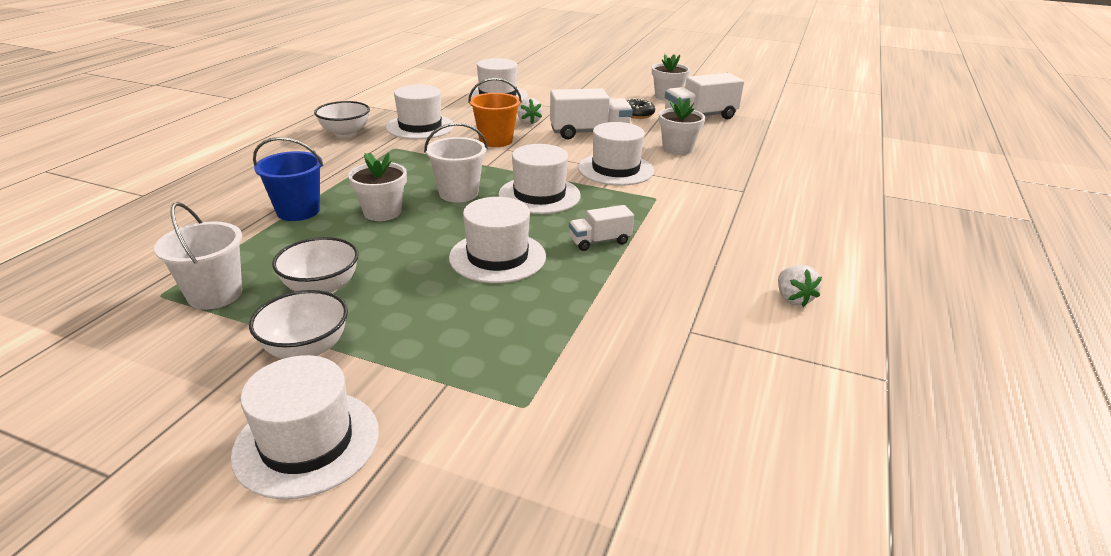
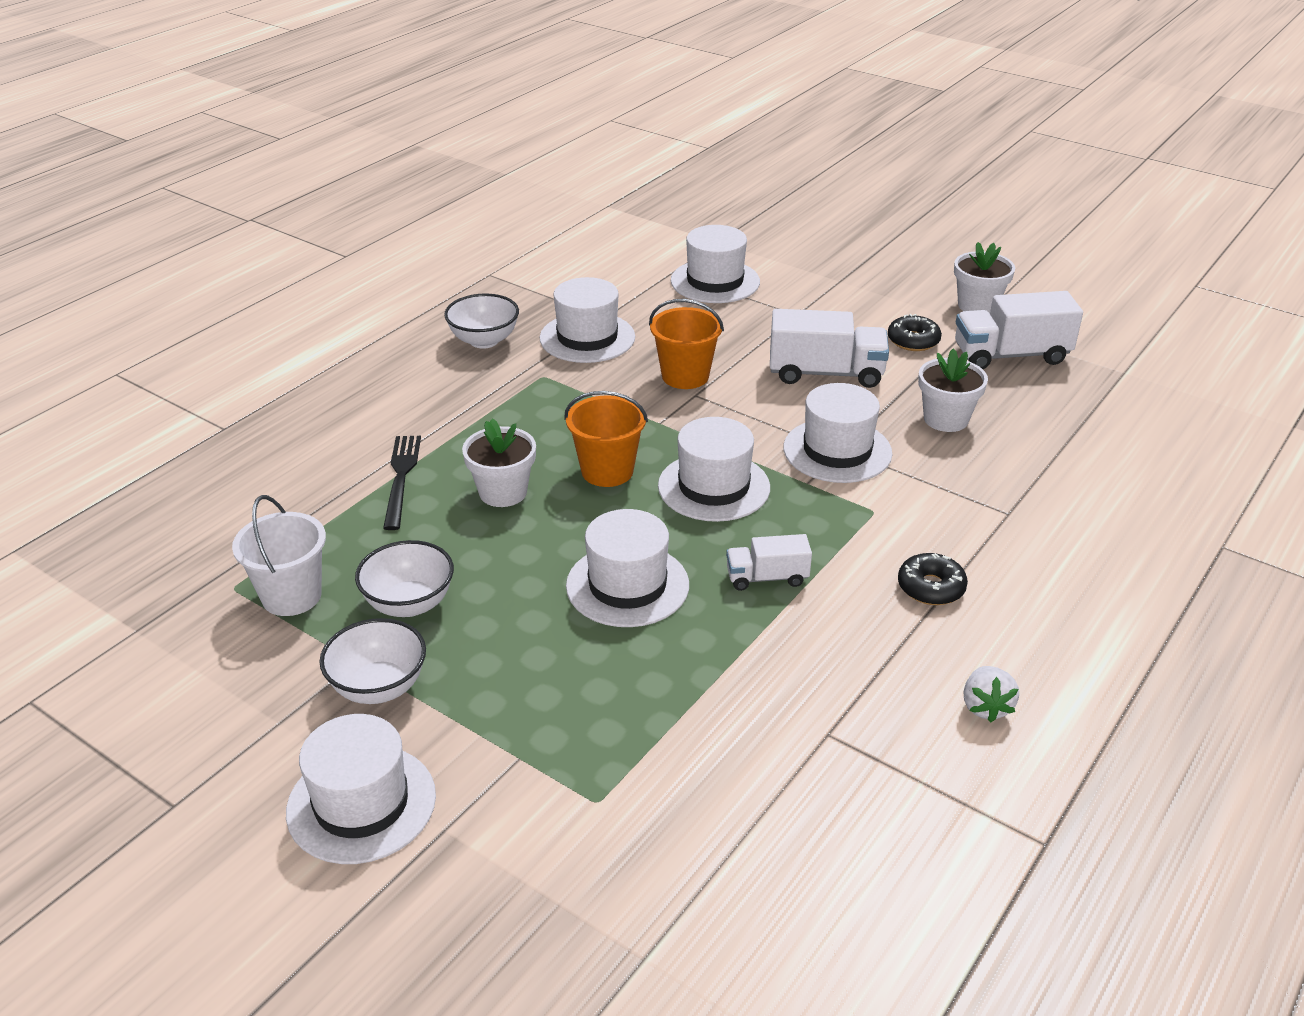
camera: 15 degrees right, 5 degrees up
(298, 211) = (401, 477): blue bucket -> black fork
(458, 193) = (607, 471): white bucket -> orange bucket
(528, 122) = (743, 342): white strawberry -> none
(716, 235) = (931, 587): none -> black donut

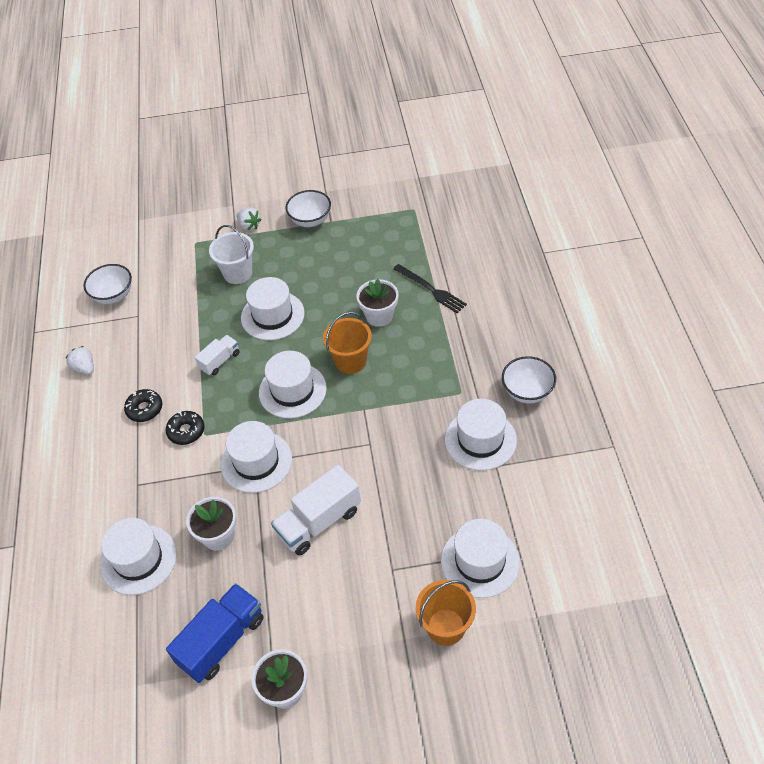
camera: 140 degrees right, 15 degrees up
(291, 596) = (388, 221): white bucket -> white bucket (238, 273)
(361, 803) = (266, 193): white hat -> white hat (138, 559)
(409, 604) = (343, 249): white bowl -> white bowl (113, 295)
(475, 758) = (249, 226): none -> white strawberry
(685, 376) = (391, 453): orange bucket -> orange bucket (446, 627)
(913, 341) = (295, 603): black donut -> black donut (186, 431)
(1011, 355) = (222, 641): white truck -> blue truck

